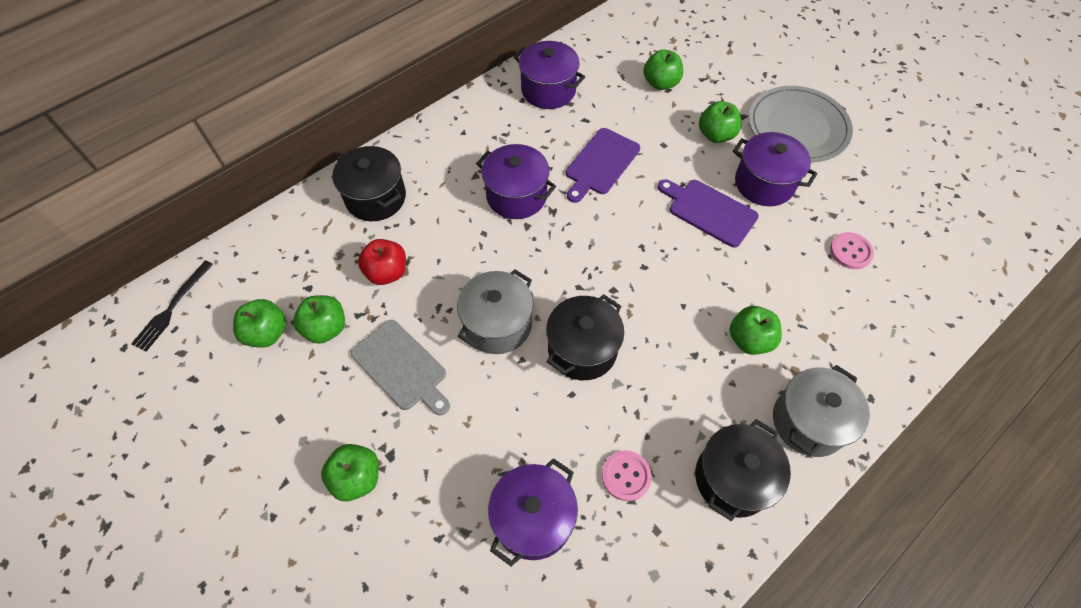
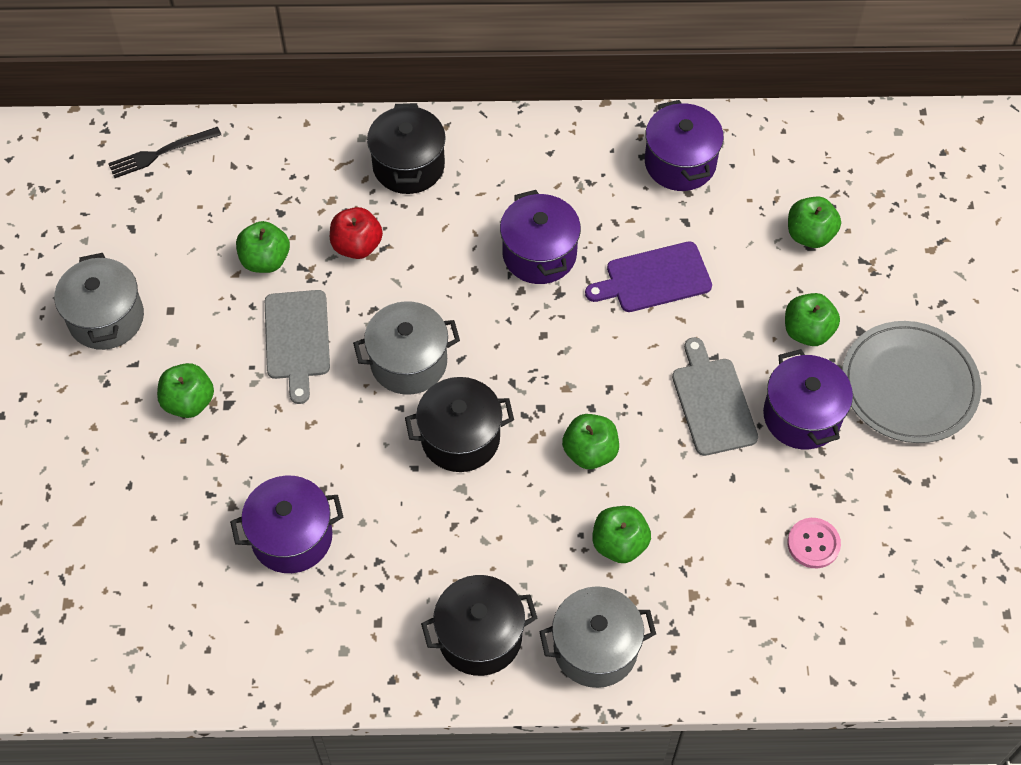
camera: 40 degrees right, 0 degrees up
(228, 464) = (106, 318): none -> grey pot
(267, 333) = (216, 230): green apple -> green apple (590, 452)
(626, 476) = (395, 565): pink button -> none
(709, 211) = (713, 402): purple cutting board -> grey cutting board

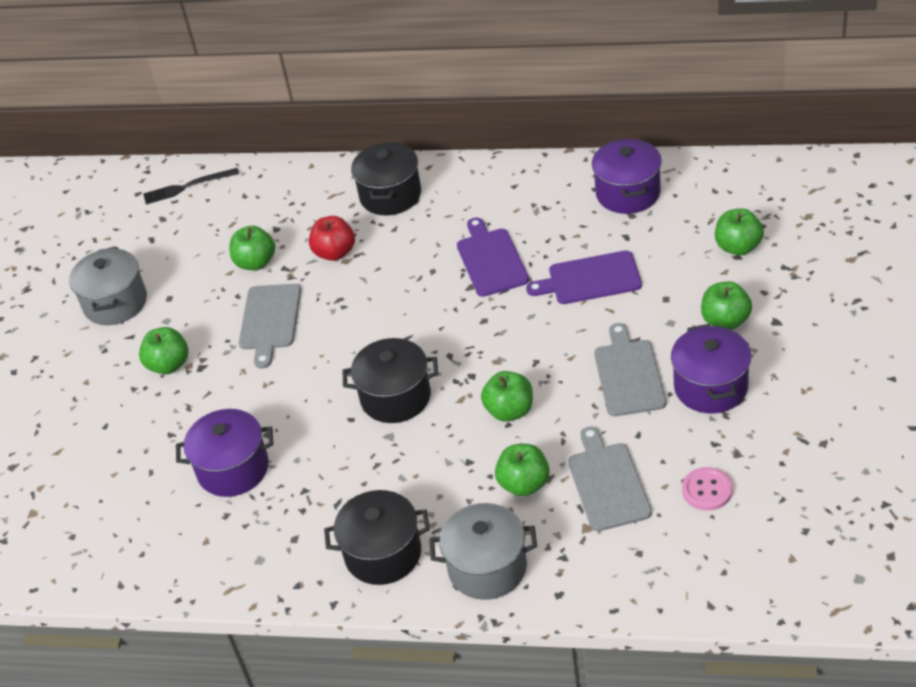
camera: 15 degrees right, 15 degrees down
(408, 362) = (362, 339): grey pot -> none
(539, 254) = (491, 260): purple pot -> purple cutting board
(708, 539) = (608, 483): none -> grey cutting board
(909, 385) = (816, 364): grey plate -> none

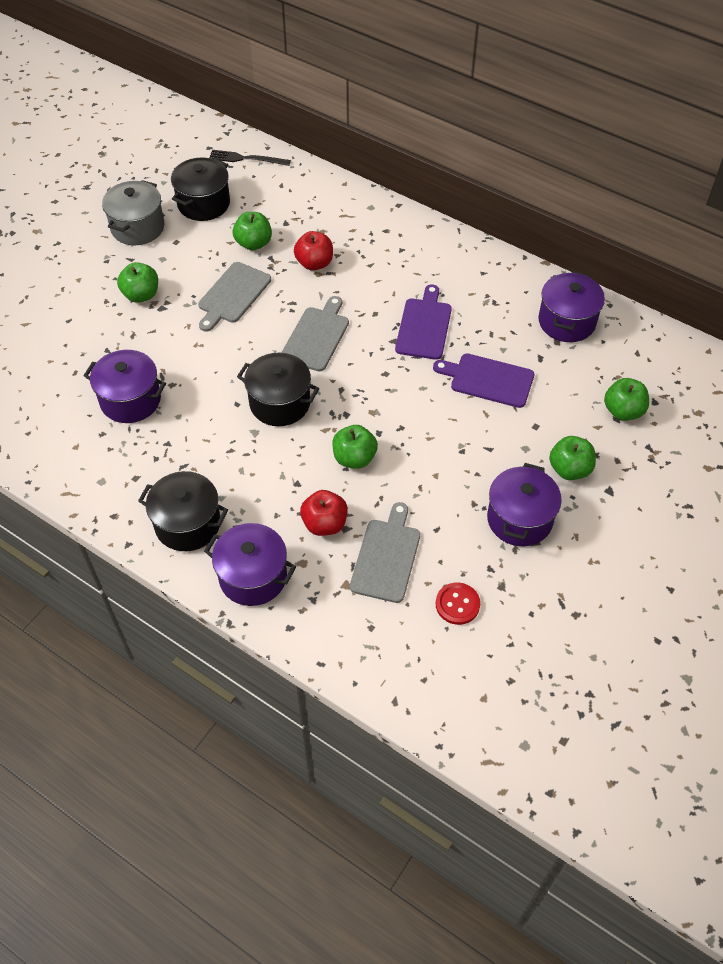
camera: 20 degrees right, 10 degrees up
(390, 195) = (385, 236): black pot -> black pot (204, 204)
(487, 567) = (253, 576): grey pot -> purple pot
(524, 484) = (324, 524): green apple -> red apple
(629, 374) = (463, 475): grey cutting board -> grey cutting board (316, 336)
(707, 490) = (457, 604): pink button -> red button

